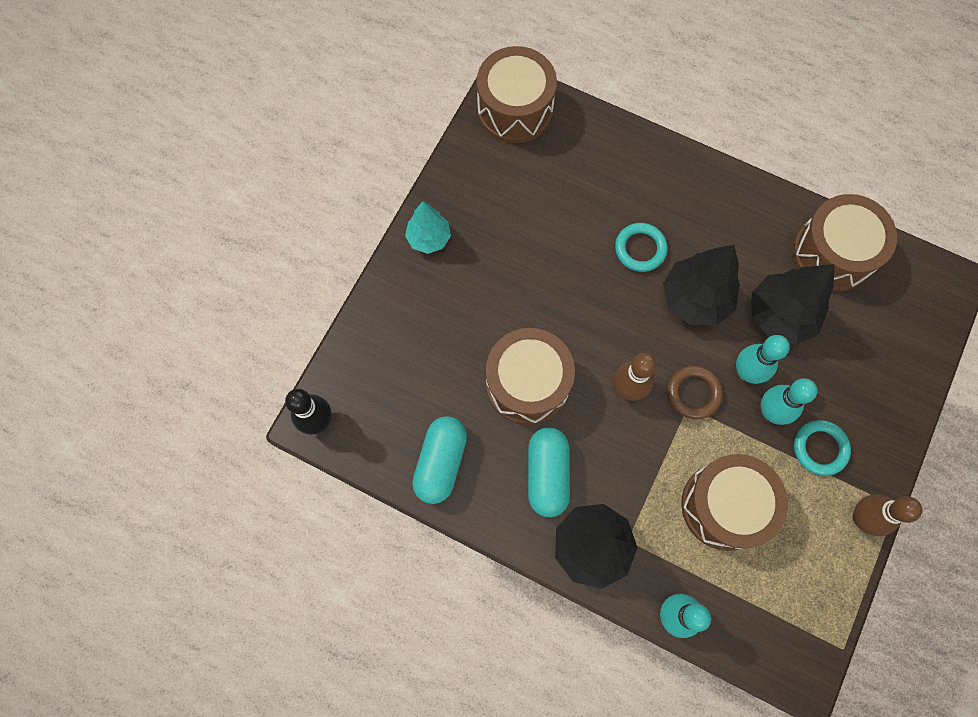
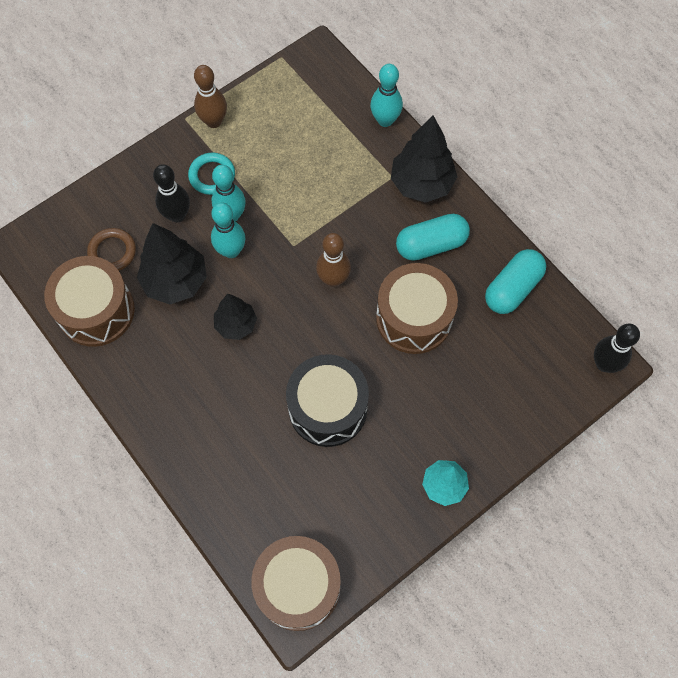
camera: 155 degrees left, 5 degrees down
(547, 474) = (431, 245): turquoise capsule -> turquoise capsule turned 45 degrees clockwise
(566, 260) = (327, 408): none -> black drum
(640, 249) = (257, 388): turquoise ring -> none
(693, 393) = (283, 253): brown ring -> brown ring (112, 252)
(695, 299) = (236, 325): black tree -> black tree, size x0.62
(724, 506) = (307, 169): brown drum -> none
(825, 386) = (177, 215): none -> black bowling pin

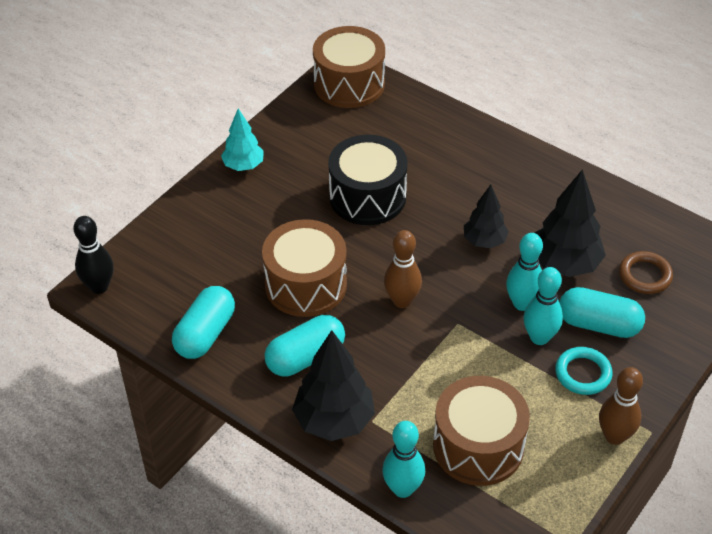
camera: 165 degrees right, 20 degrees down
(96, 311) = (627, 223): brown drum -> brown drum (478, 446)
(177, 215) = (598, 324): black bowling pin -> turquoise capsule

